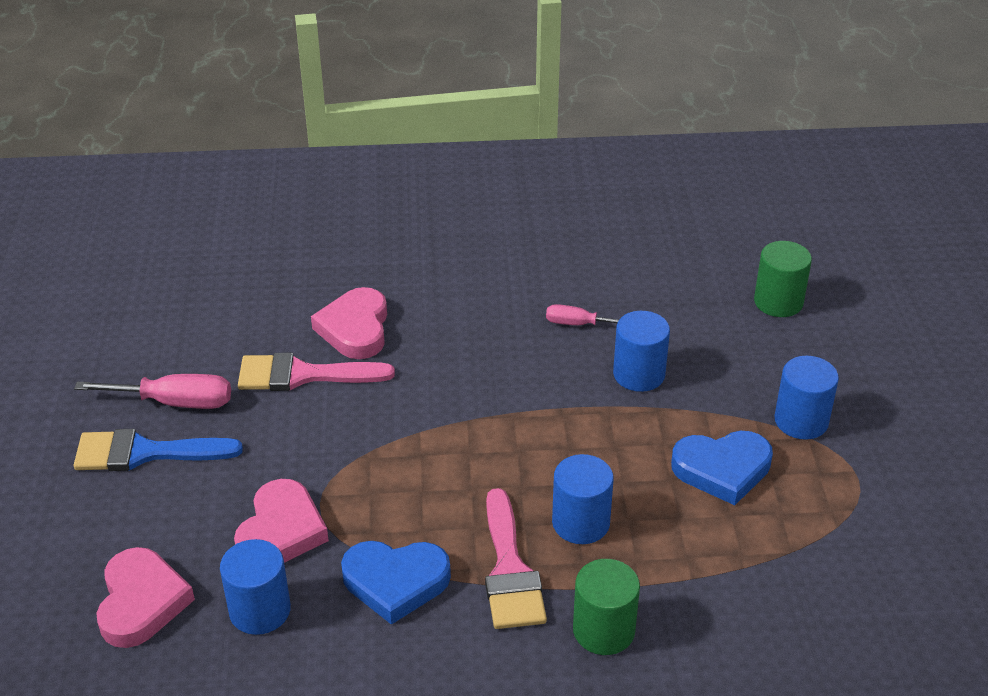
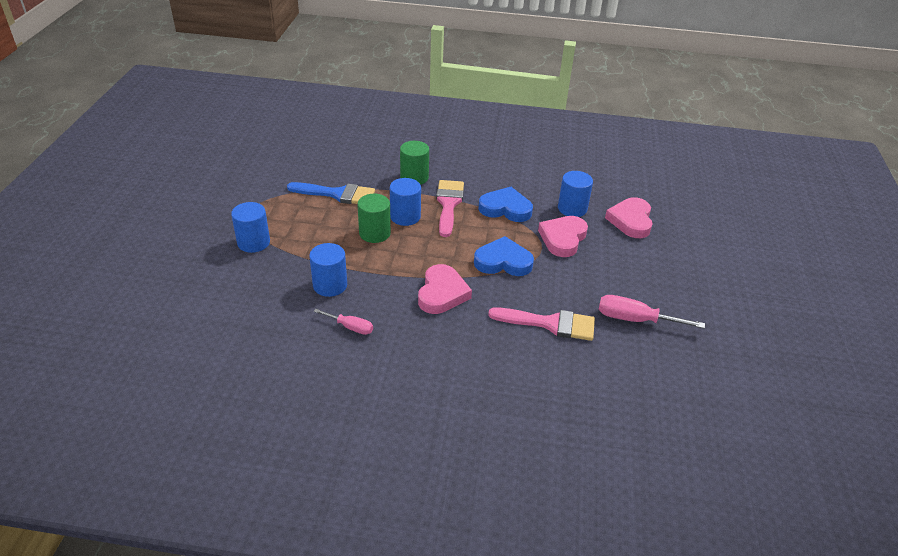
camera: 170 degrees left, 0 degrees up
(145, 453) = (646, 291): blue brush -> blue brush (337, 194)
(355, 328) = (511, 353): pink heart -> pink heart (442, 293)
(722, 469) = (316, 227): blue heart -> blue heart (503, 261)
(778, 302) = (200, 318): green cylinder -> green cylinder (374, 233)

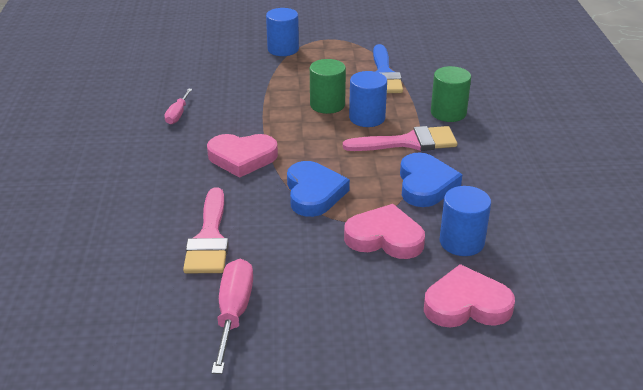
camera: 80 degrees right, 5 degrees down
(330, 285) = (235, 95): blue cylinder -> none

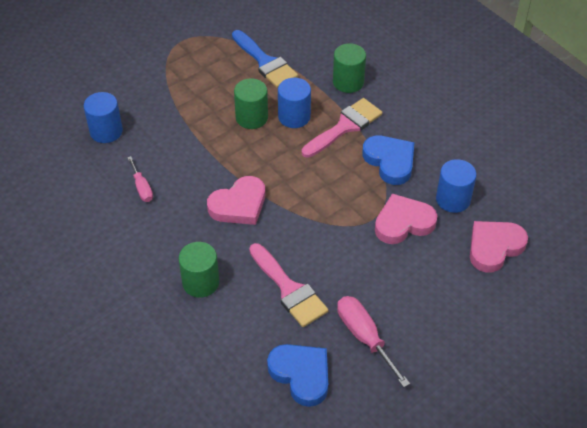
camera: 35 degrees left, 15 degrees up
(140, 197) = (201, 282): none -> green cylinder
(283, 49) = (155, 71): blue cylinder -> blue cylinder (106, 131)
(314, 193) = (322, 210): blue heart -> blue heart (301, 375)

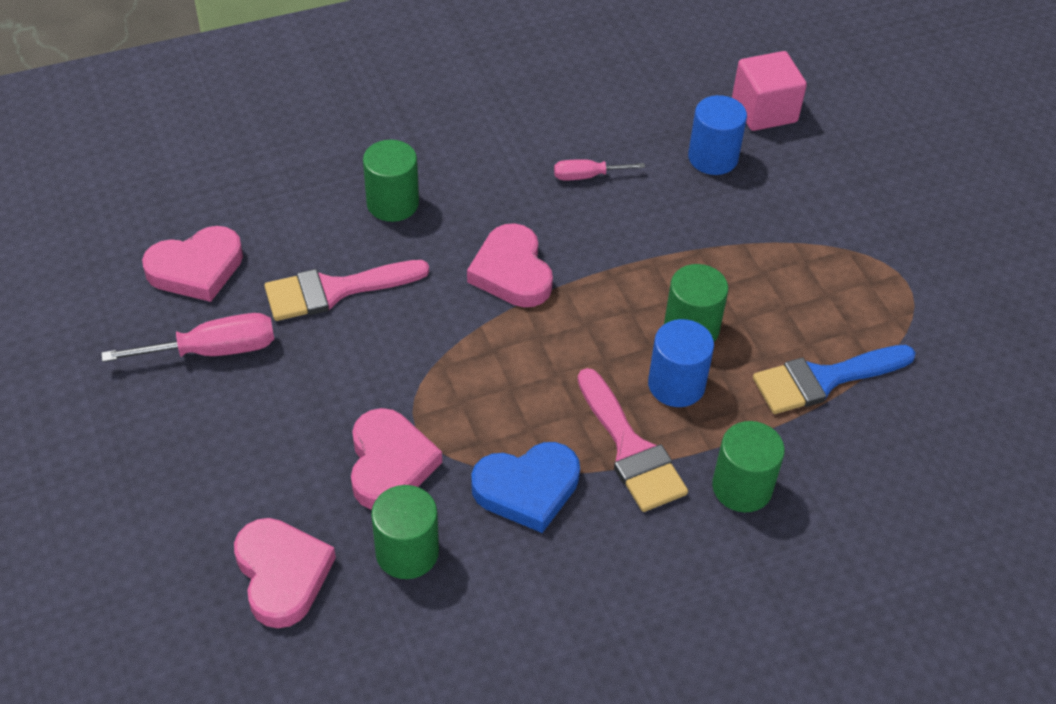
camera: 105 degrees right, 0 degrees up
(54, 115) = (764, 111): none -> pink cube
(301, 375) = (196, 268): blue heart -> pink heart
(453, 199) = (407, 552): blue cylinder -> green cylinder

